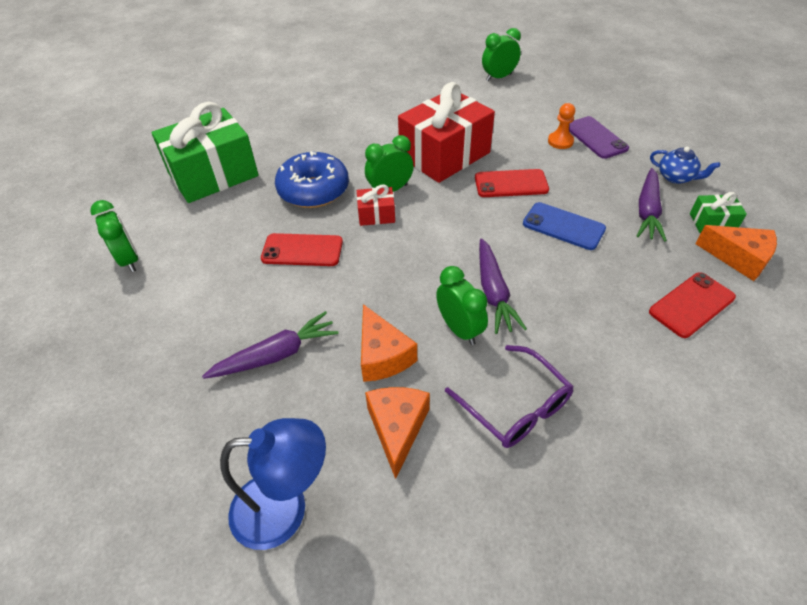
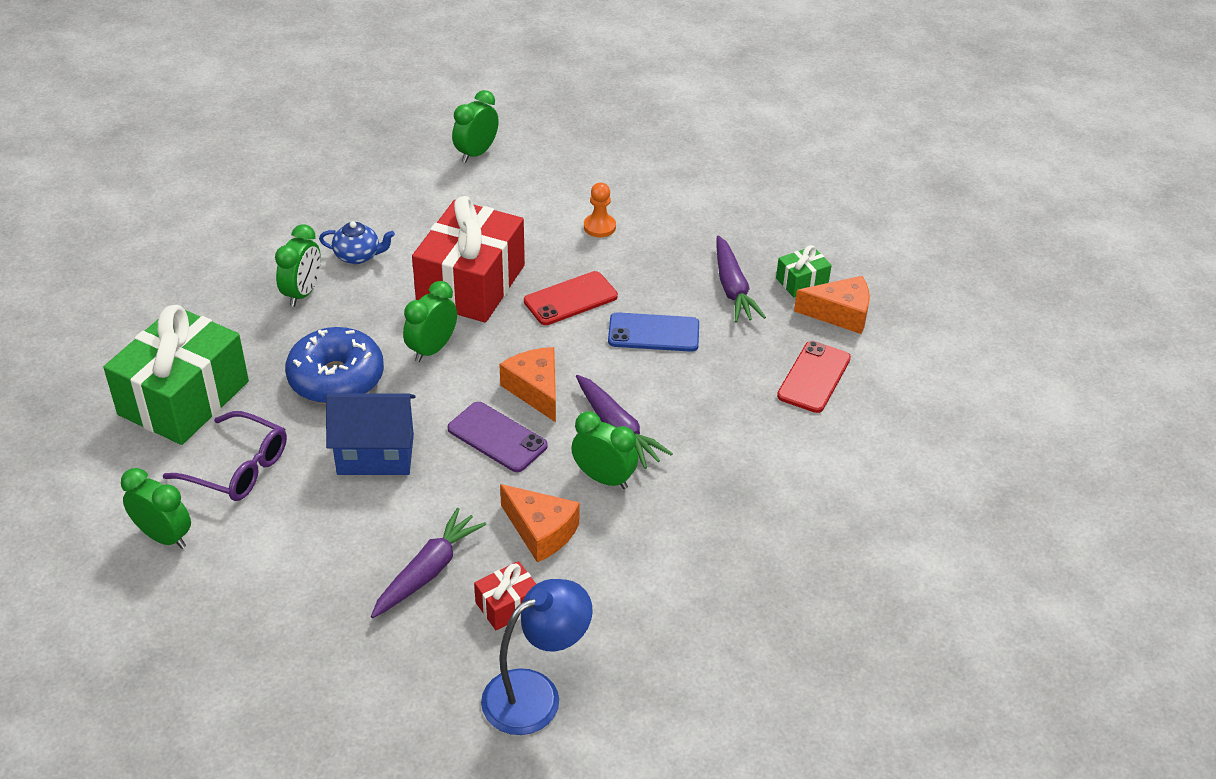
camera: 30 degrees left, 5 degrees down
(302, 250) = (375, 454): red phone -> blue house
(331, 132) = (302, 293): none -> green clock
(376, 215) = (435, 385): red gift -> red gift (507, 605)
(397, 428) = (597, 590): orange cheese -> orange cheese (535, 390)
(515, 406) = (696, 530): purple glasses -> purple glasses (238, 468)
(596, 138) = (638, 210): purple phone -> purple phone (497, 437)
(676, 177) = (746, 238): blue teapot -> blue teapot (358, 256)

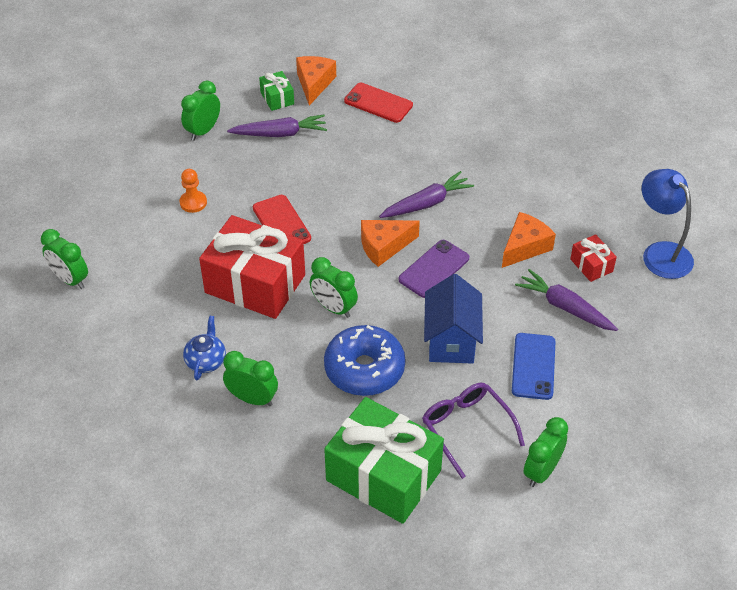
camera: 85 degrees left, 5 degrees up
(238, 468) = (466, 428): purple glasses -> purple glasses turned 60 degrees counterclockwise
(604, 478) = (474, 213): green clock -> green clock (203, 131)
(653, 333) = (326, 179): blue phone -> blue phone (533, 366)

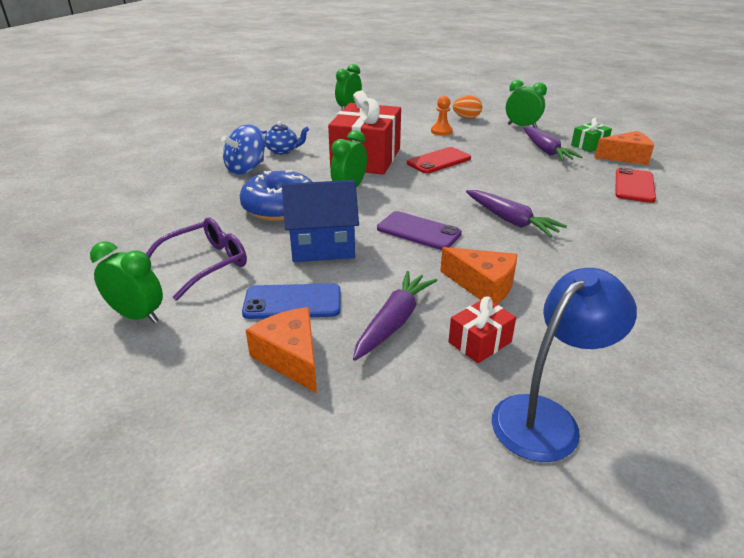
camera: 80 degrees right, 15 degrees down
(155, 170) = (466, 118): none -> orange egg
(252, 399) = (246, 169): green clock -> blue spinning top
(383, 475) = (157, 226): green gift -> none
(384, 246) = (436, 204): orange cheese -> orange cheese (291, 358)

